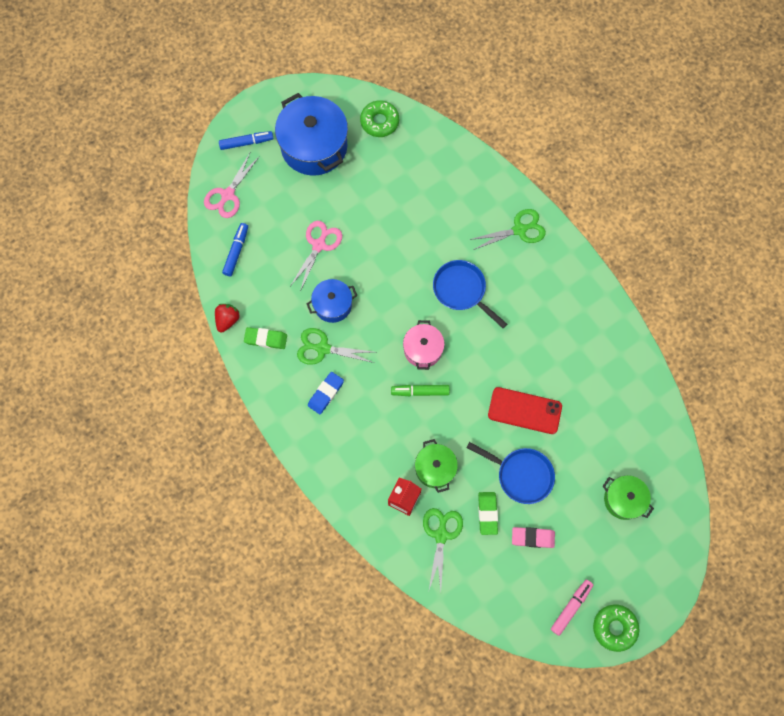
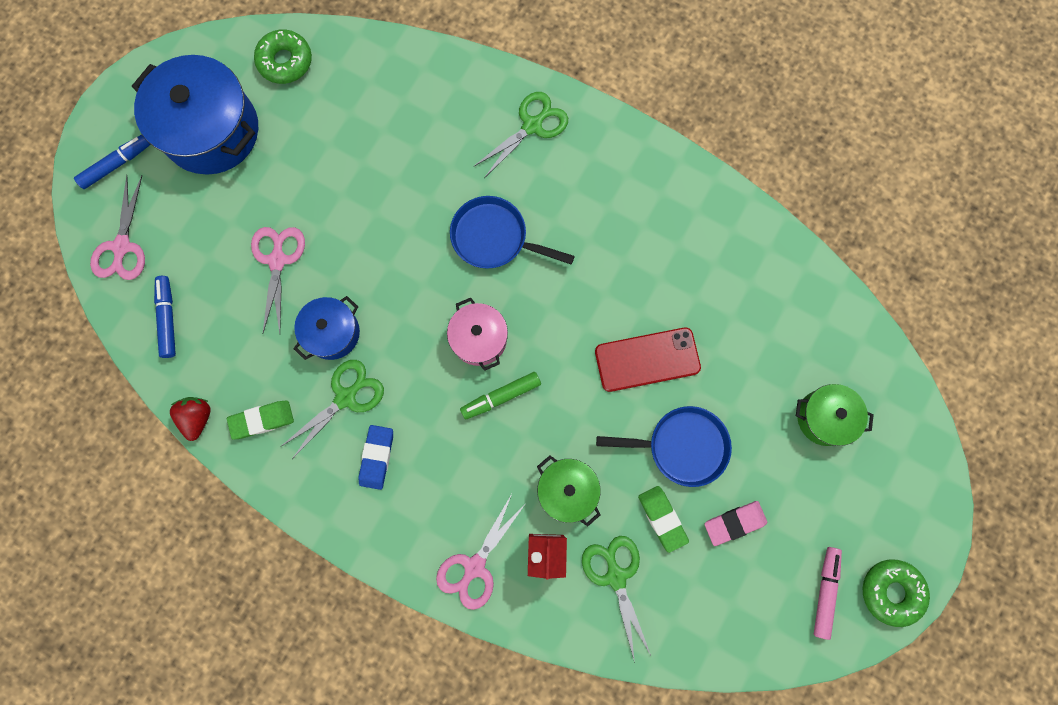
camera: 25 degrees left, 5 degrees up
(323, 348) = (345, 397): green scissors -> green scissors turned 150 degrees clockwise
(356, 487) = (474, 566): none -> pink scissors

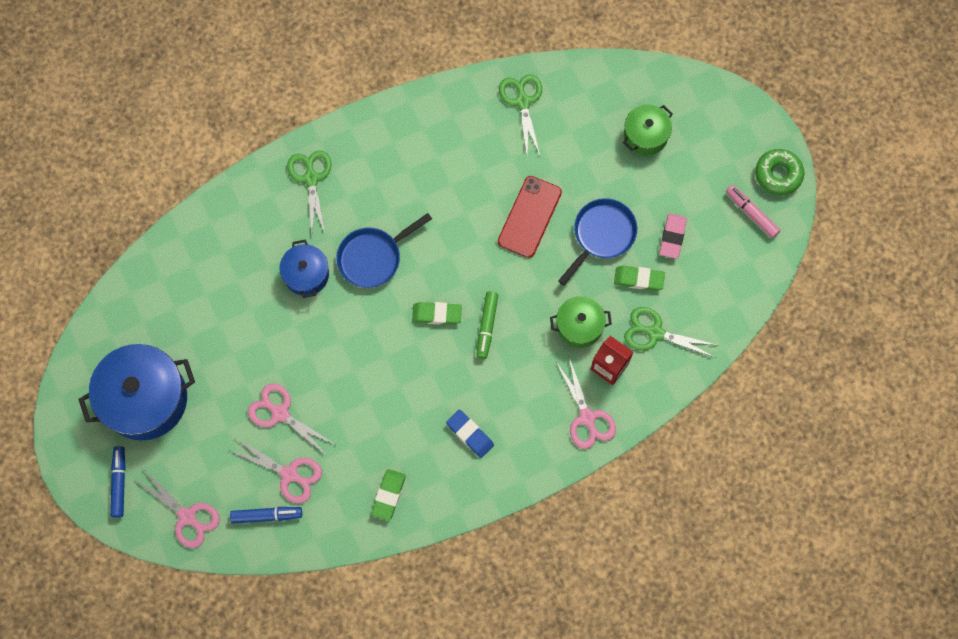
camera: 55 degrees left, 5 degrees down
(168, 318) = (267, 516): blue marker -> blue marker turned 150 degrees clockwise
(197, 418) = (355, 538): red strawberry -> none
(222, 310) = (289, 474): none -> pink scissors
(285, 61) = (130, 313): green donut -> none
(332, 333) = (361, 409): blue pot -> blue pot (306, 274)
(345, 397) = (413, 429): green scissors -> green scissors (522, 102)
(479, 339) = (437, 314): pink pot -> green eraser

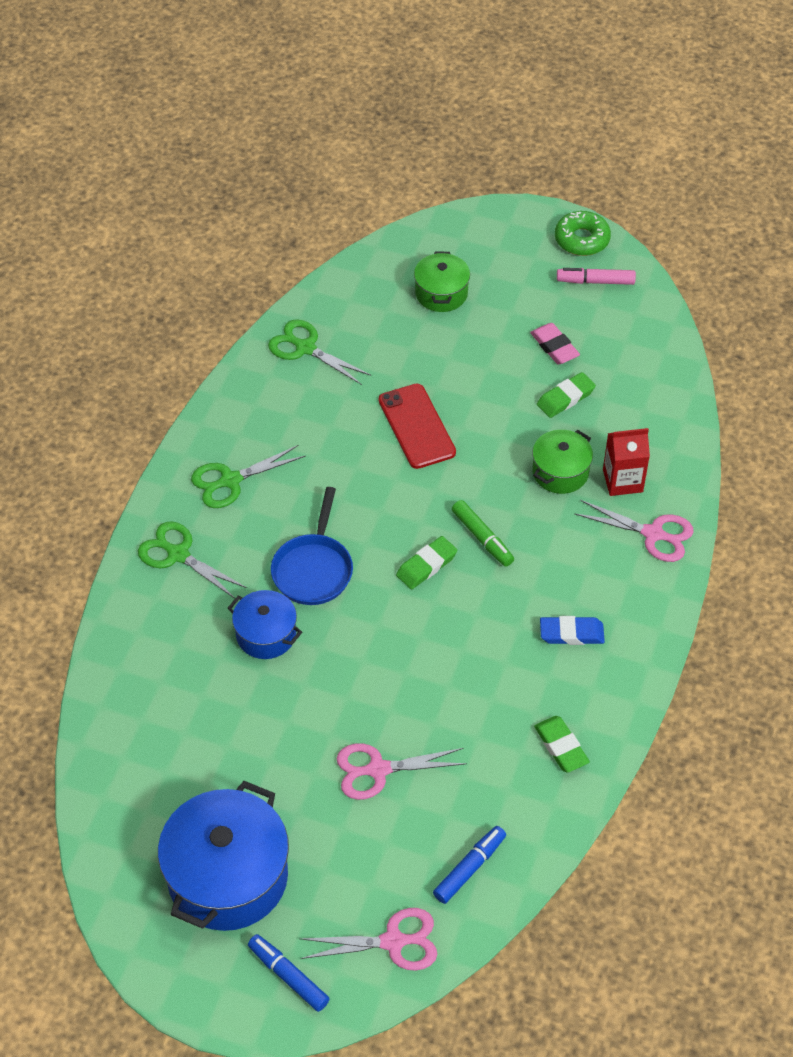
camera: 45 degrees left, 20 degrees down
(289, 474) = (448, 813): pink scissors -> none
(601, 235) = (495, 391): blue pan -> none
(655, 333) = (628, 425): green scissors -> green scissors (230, 480)

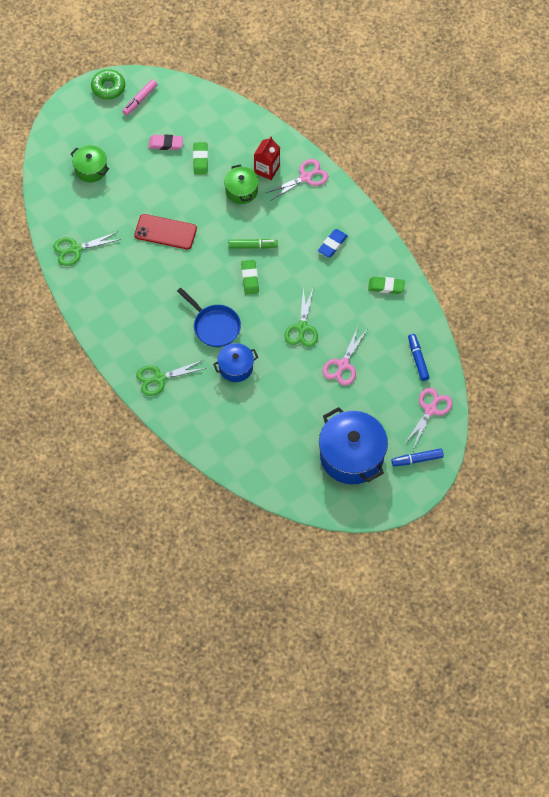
camera: 55 degrees left, 10 degrees up
(230, 480) = (133, 330): green scissors -> green scissors (302, 327)

